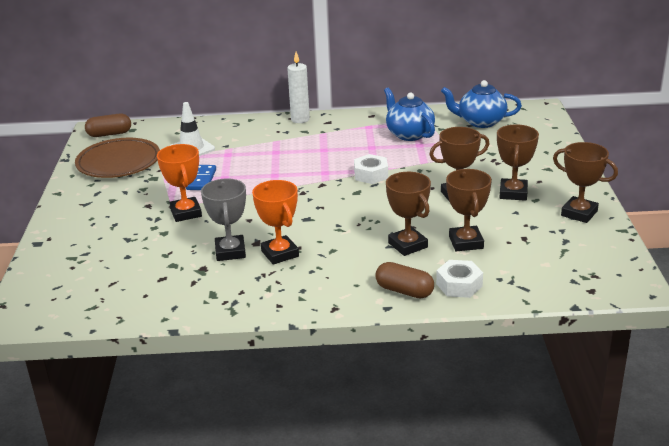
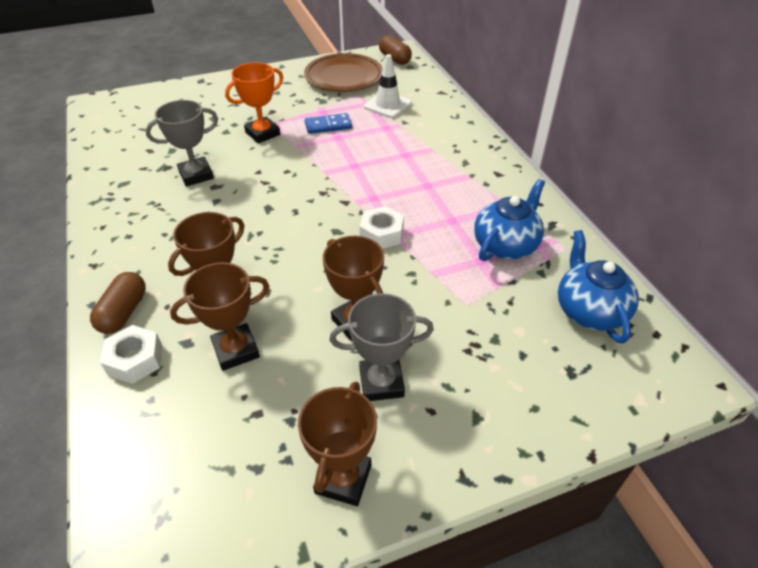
camera: 70 degrees right, 15 degrees up
(280, 253) = (195, 205): orange trophy -> none
(300, 119) = (491, 153): white candle -> none
(513, 193) = (381, 382): brown trophy -> grey trophy

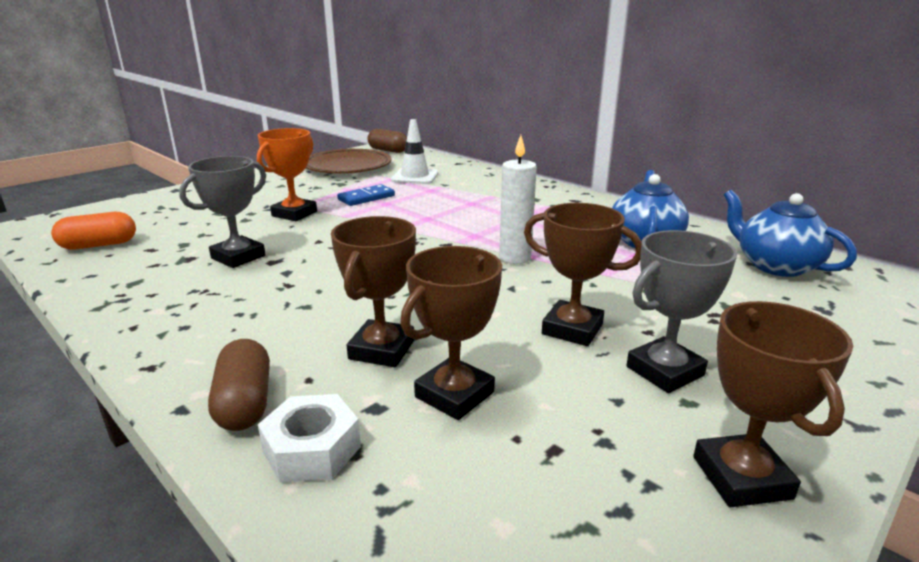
camera: 25 degrees left, 20 degrees down
(122, 137) = (99, 245): none -> orange capsule
(381, 233) = (515, 258): white nut -> white candle

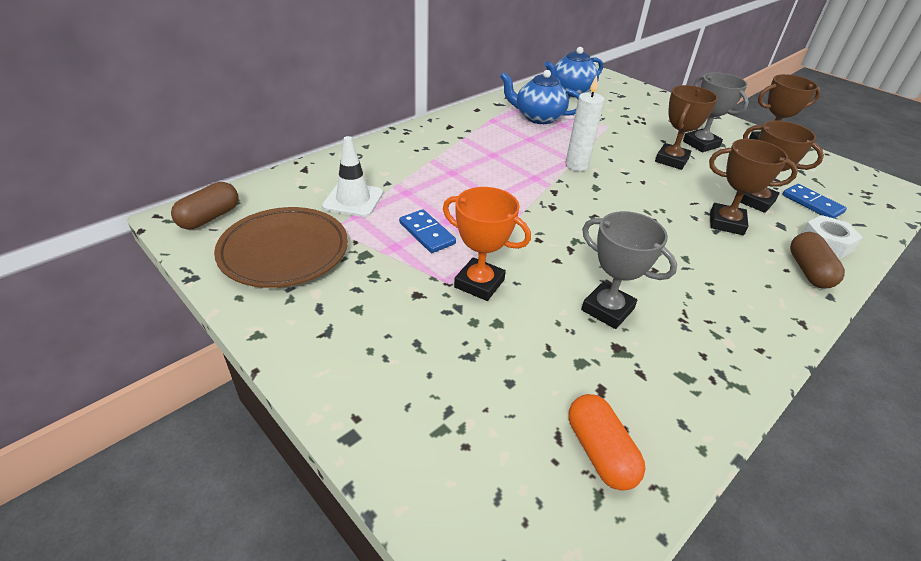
camera: 90 degrees left, 15 degrees up
(245, 403) = (808, 271): brown capsule -> brown capsule turned 75 degrees counterclockwise
(458, 477) = (812, 204): none -> blue domino

